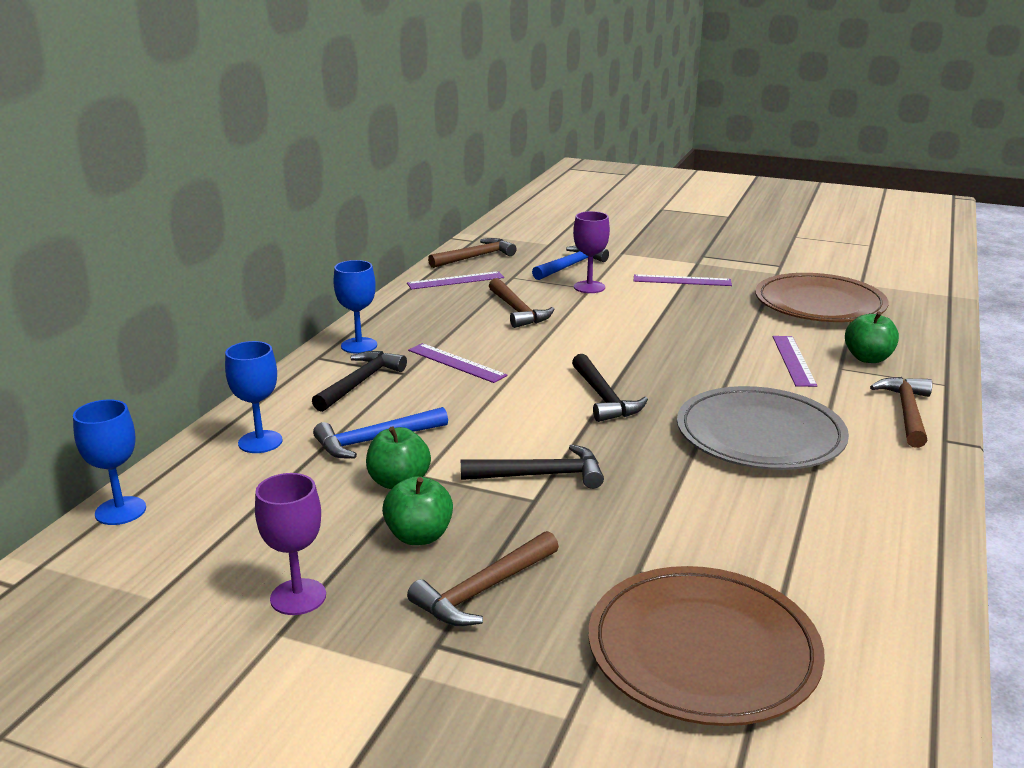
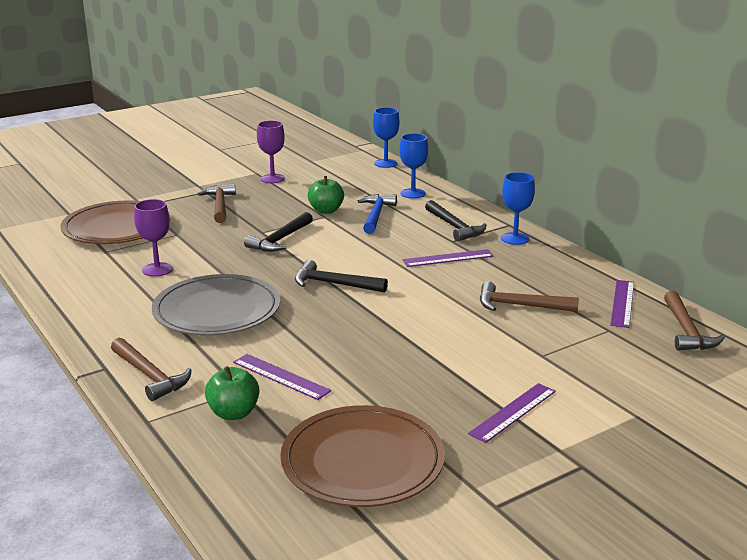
camera: 125 degrees right, 0 degrees up
(419, 536) = (276, 204): green apple -> none
(570, 266) = (617, 369): blue hammer -> none
(589, 287) = (544, 355): purple goblet -> purple goblet (157, 269)

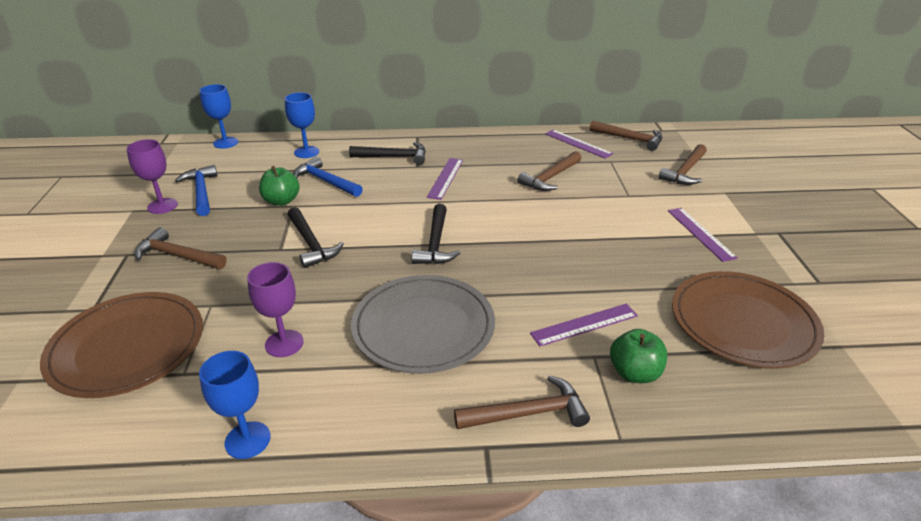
camera: 60 degrees left, 10 degrees up
(305, 182) = (201, 192): none -> blue hammer
(334, 284) = (436, 243): black hammer -> black hammer turned 45 degrees counterclockwise
(515, 239) = (443, 143): blue goblet -> blue goblet (247, 440)
(653, 380) = (685, 171): none -> brown hammer

